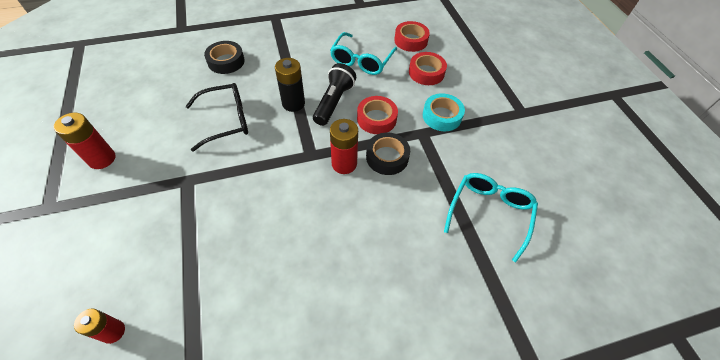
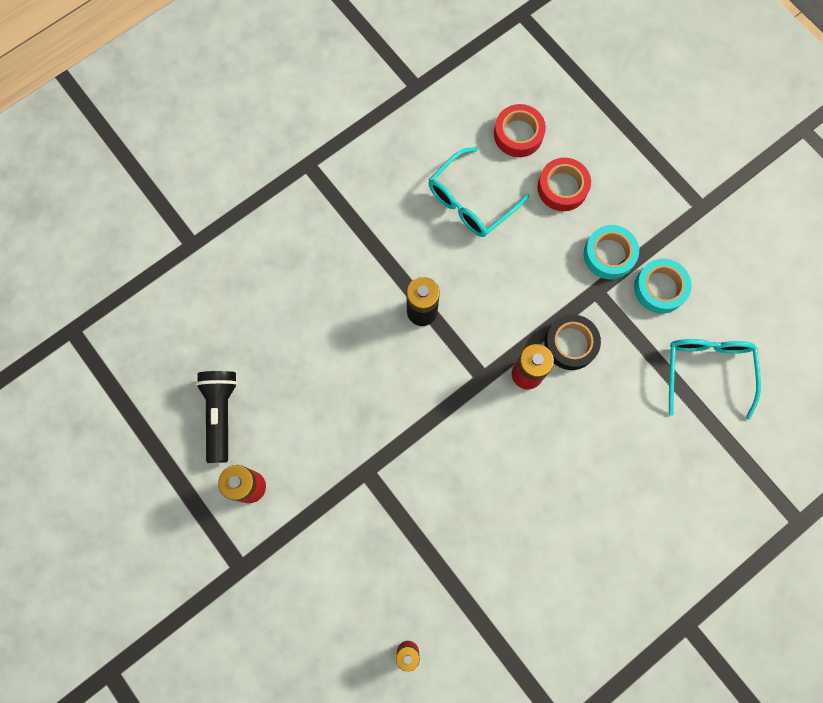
camera: 20 degrees left, 20 degrees up
(226, 61) = (294, 278): black tape -> none
(226, 120) = (357, 372): black glasses -> none
(334, 102) = (470, 287): black flashlight -> black flashlight (221, 414)
(361, 61) = (470, 201): turquoise glasses -> turquoise glasses turned 45 degrees clockwise
(376, 119) = (533, 292): red tape -> none
(471, 147) = (660, 288): none -> turquoise tape

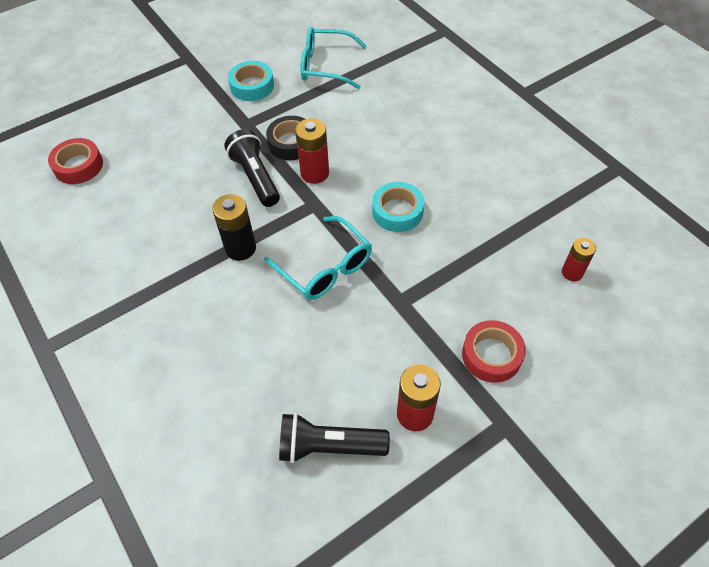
camera: 85 degrees left, 20 degrees down
(470, 201) = (135, 205): turquoise glasses -> turquoise glasses (325, 268)
(516, 312) = (255, 177): none -> black flashlight
(562, 188) = (143, 139): red tape -> red tape (491, 355)
(609, 255) = (215, 113): turquoise tape -> turquoise tape (397, 211)

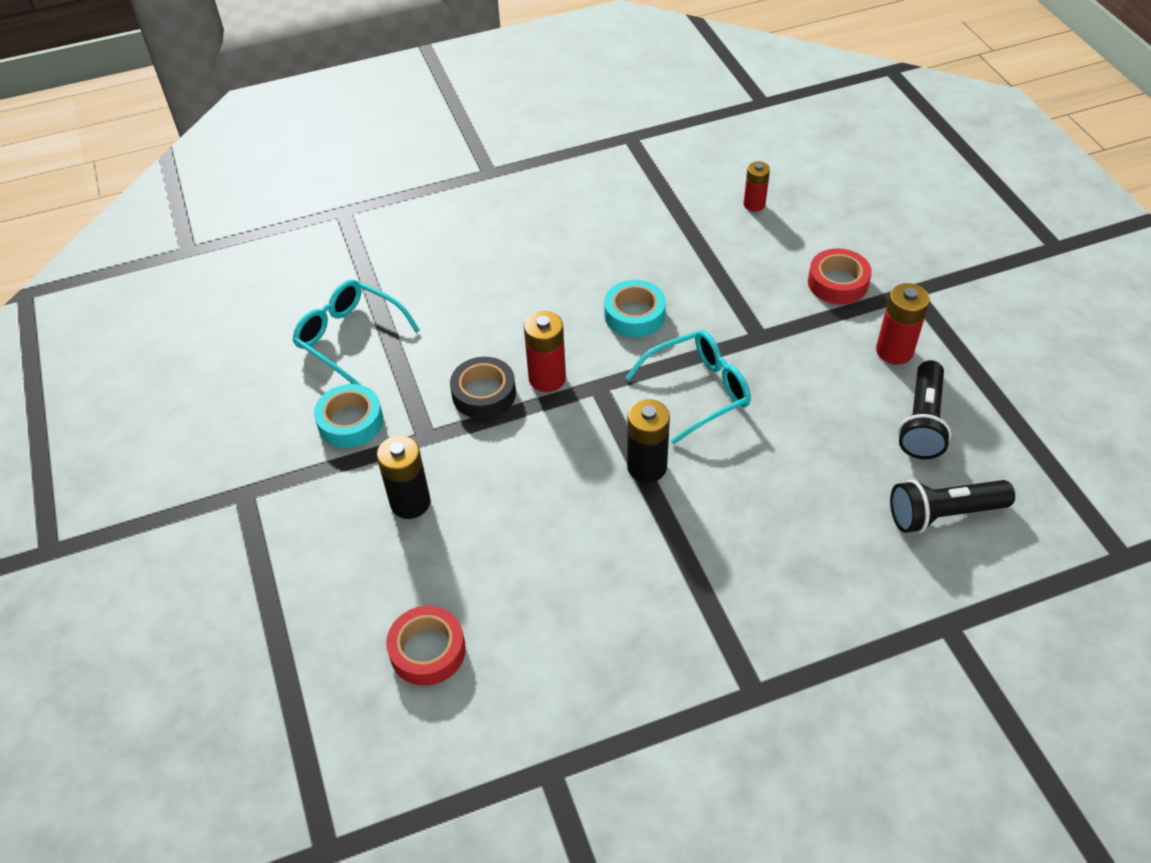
camera: 75 degrees left, 5 degrees down
(190, 130) = (410, 502): none -> black battery
(255, 177) = (531, 438): black flashlight -> black flashlight (943, 514)
(325, 66) = (349, 337): turquoise glasses -> turquoise glasses turned 105 degrees clockwise

